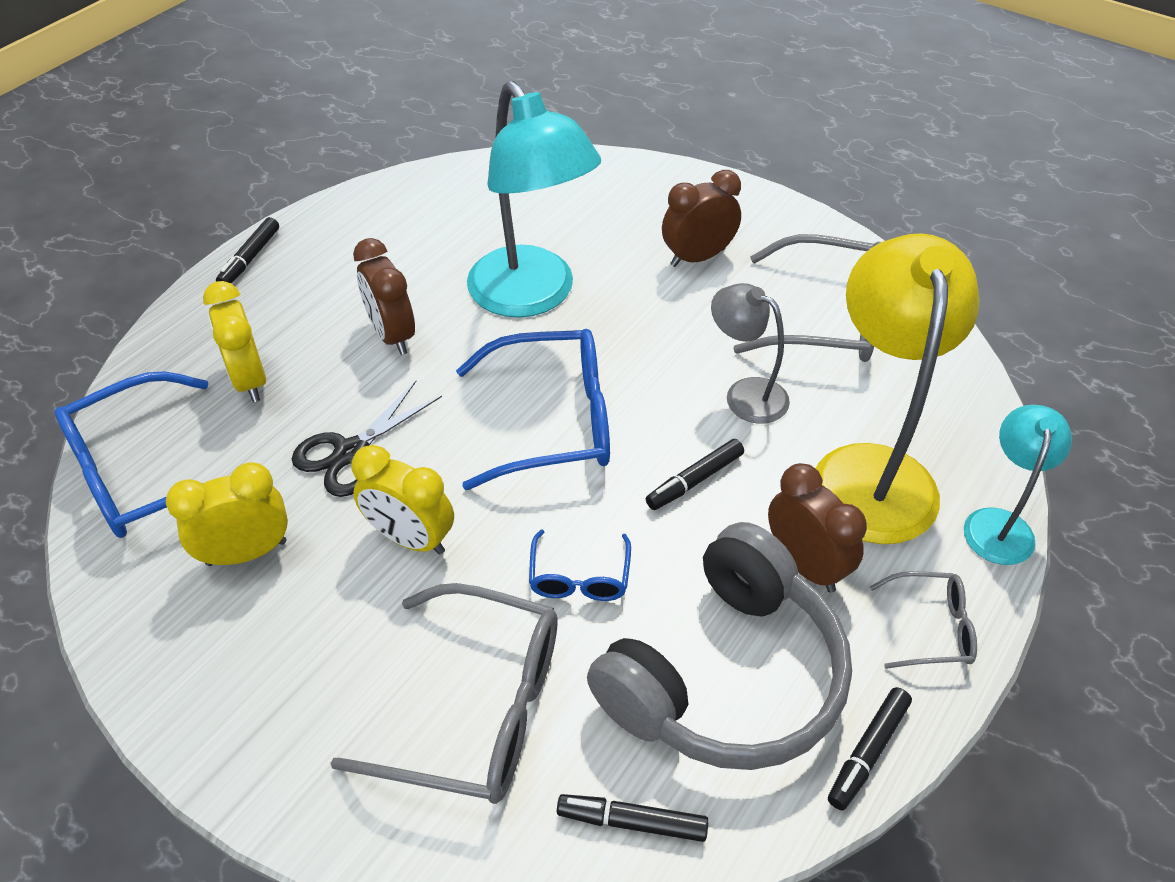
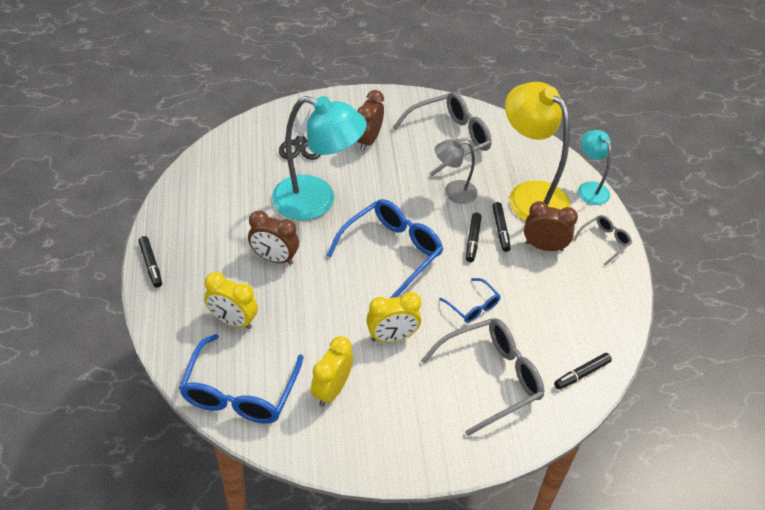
camera: 45 degrees left, 0 degrees up
(350, 453) = (322, 321): black scissors -> black scissors (300, 144)
(725, 675) = (559, 305): grey headphones -> none
(867, 752) = (626, 297): black marker -> black marker (500, 230)

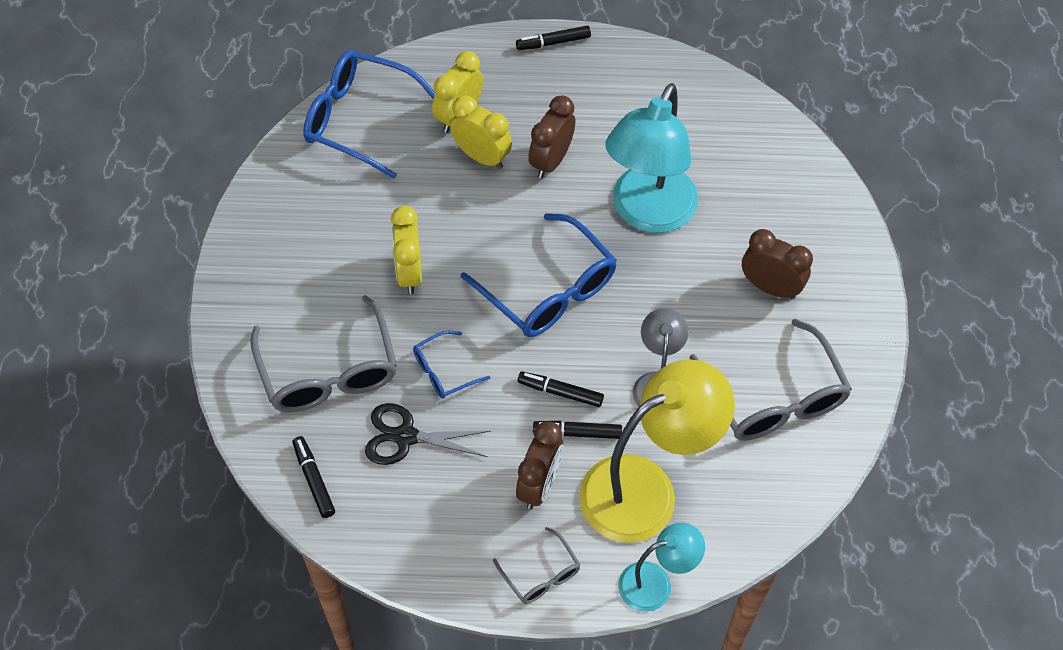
camera: 100 degrees right, 10 degrees up
(300, 144) = (763, 203): black scissors -> black scissors (405, 436)
(331, 390) = (344, 203): yellow clock -> yellow clock (481, 156)

